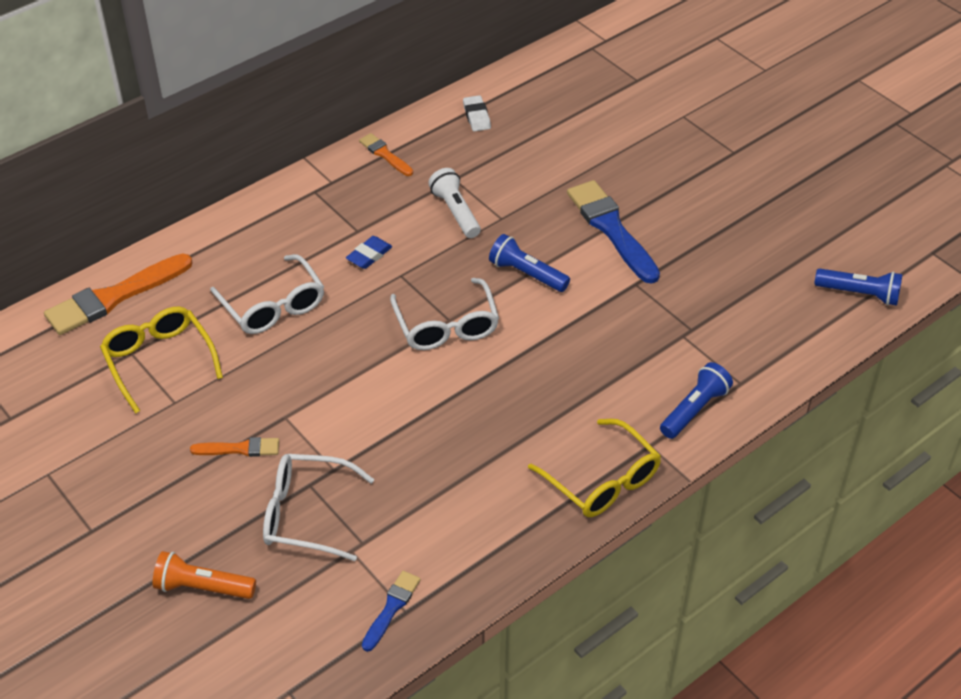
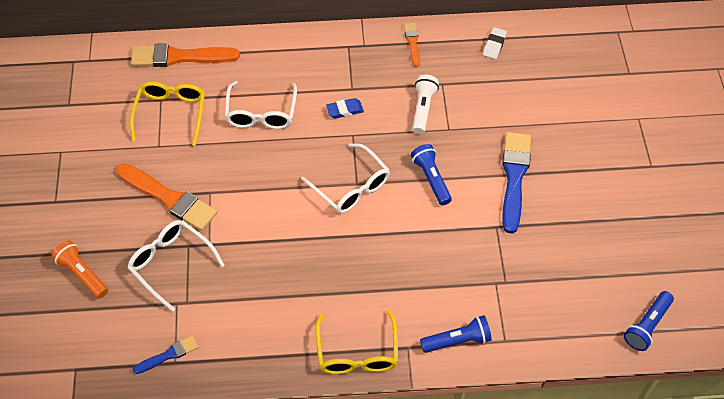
camera: 35 degrees right, 10 degrees up
(240, 449) = (169, 198): orange brush -> orange brush, size x1.92
(446, 326) = (351, 187): white glasses -> white glasses turned 60 degrees counterclockwise
(859, 294) = (647, 325): blue flashlight -> blue flashlight turned 75 degrees clockwise

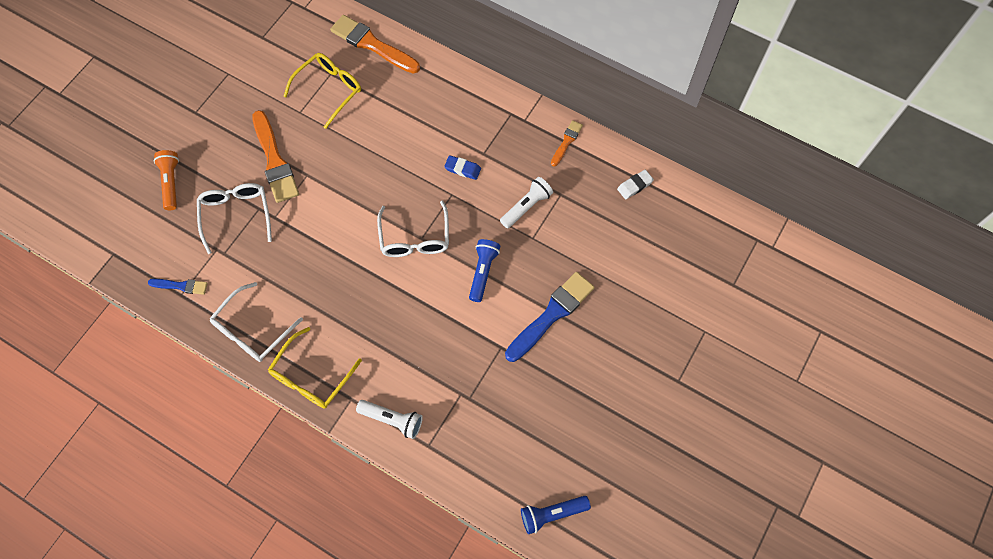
camera: 35 degrees right, 10 degrees up
(261, 113) = (396, 132): white glasses -> white glasses (252, 330)
(457, 340) = (392, 420): blue flashlight -> white flashlight

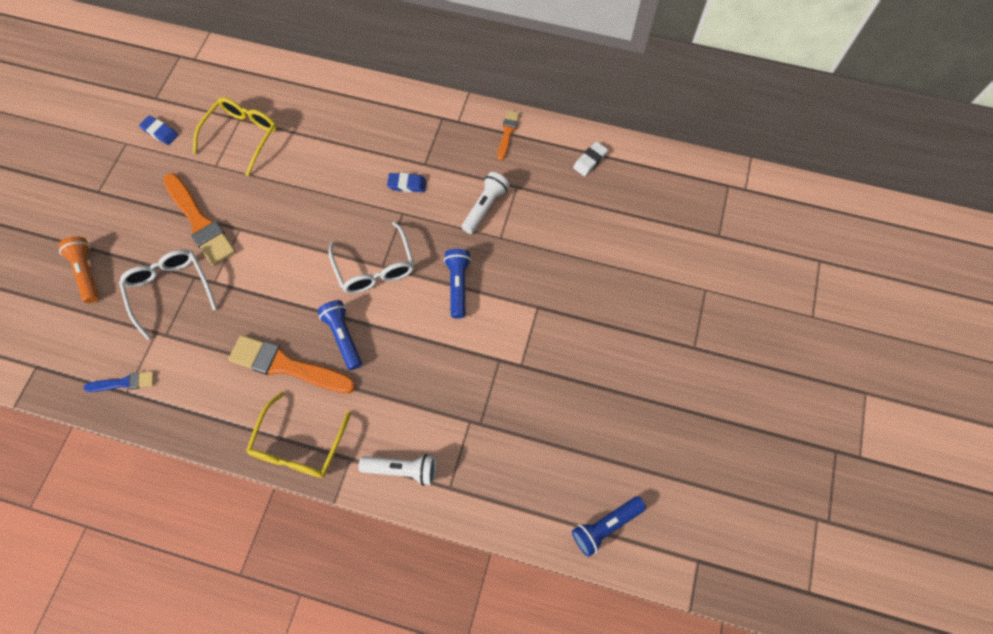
camera: 15 degrees left, 0 degrees up
(252, 330) = (218, 411): white glasses -> none
(259, 70) = (160, 132): none -> blue eraser
(372, 44) = (277, 80): orange brush -> orange brush (287, 366)
(372, 293) = (343, 337): none -> blue flashlight
(551, 314) = (543, 312): blue brush -> none

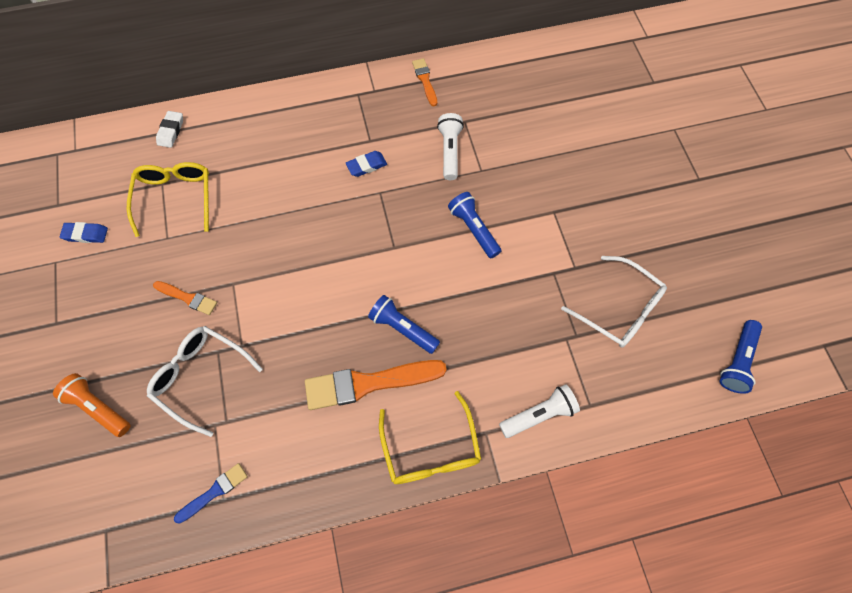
camera: 30 degrees left, 0 degrees up
(200, 222) = (188, 298): orange brush -> orange brush, size x0.52
(375, 268) = (389, 252): white glasses -> white glasses (619, 309)
(590, 161) = (510, 71): white eraser -> white eraser (171, 131)

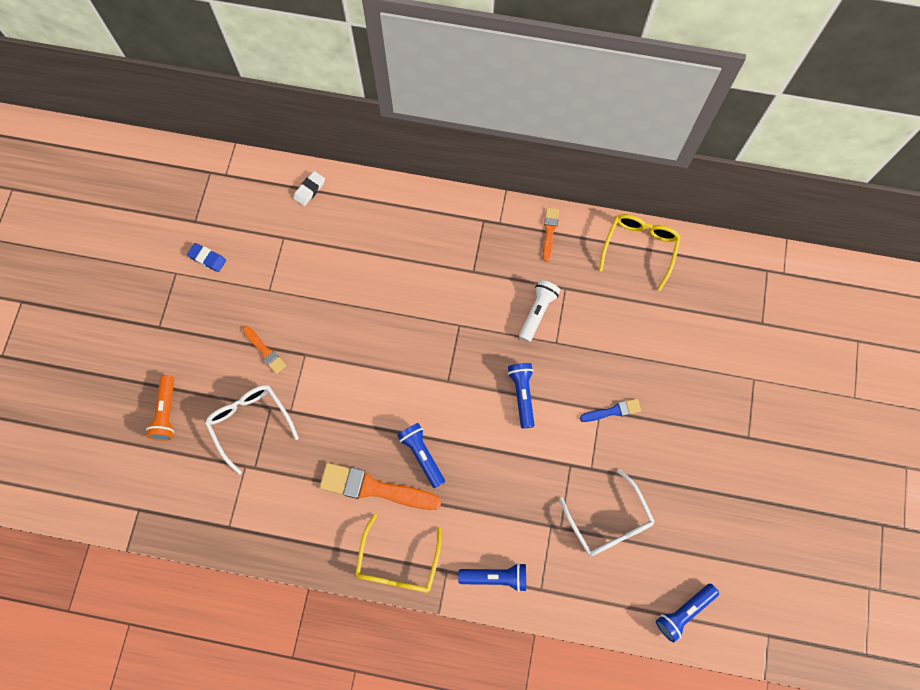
camera: 25 degrees right, 5 degrees up
(99, 408) = (166, 412): orange flashlight -> orange flashlight turned 150 degrees counterclockwise
(176, 198) = (289, 256): yellow glasses -> yellow glasses (639, 248)
(214, 492) = (225, 518): blue brush -> blue brush (613, 411)
(366, 166) = (459, 295): blue eraser -> none
(538, 414) = (495, 577): white flashlight -> blue flashlight

